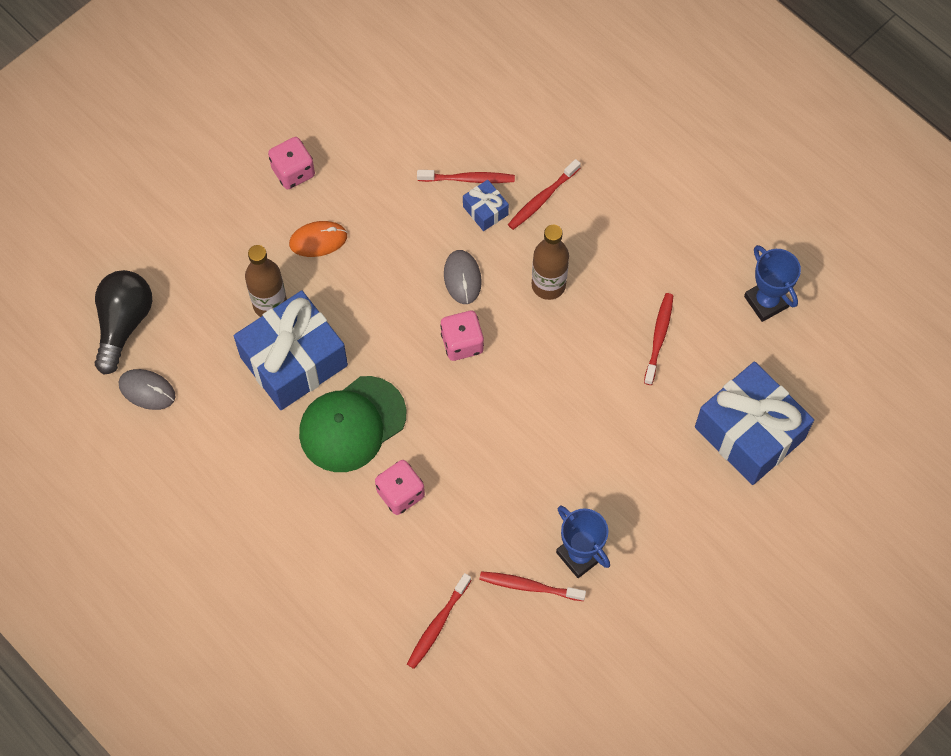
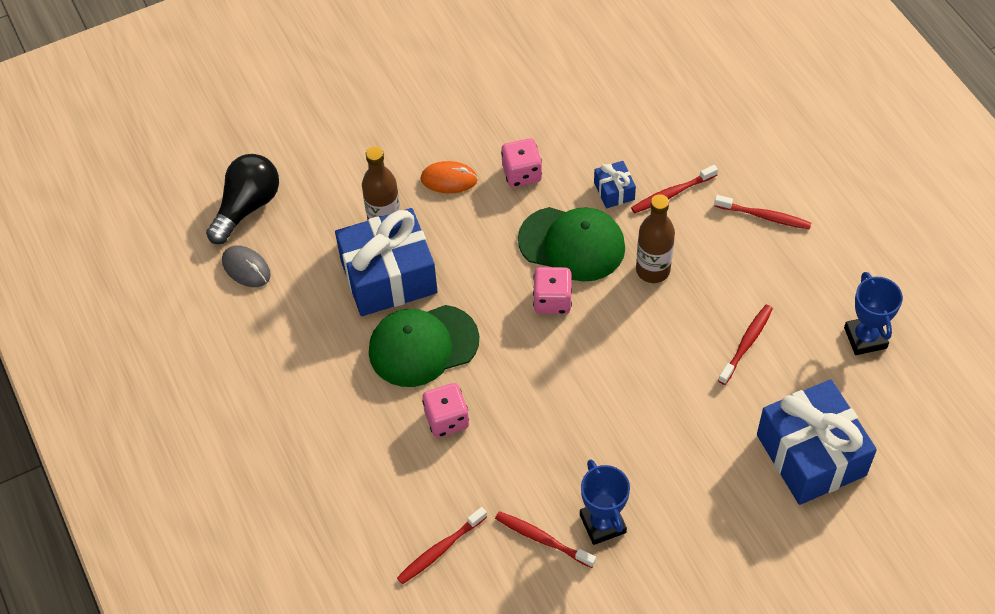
camera: 20 degrees right, 10 degrees down
(293, 172) = (447, 117): pink dice -> pink dice (522, 174)
(462, 278) = (572, 244): grey mouse -> green cap
(468, 179) = (607, 160): red toothbrush -> red toothbrush (764, 216)

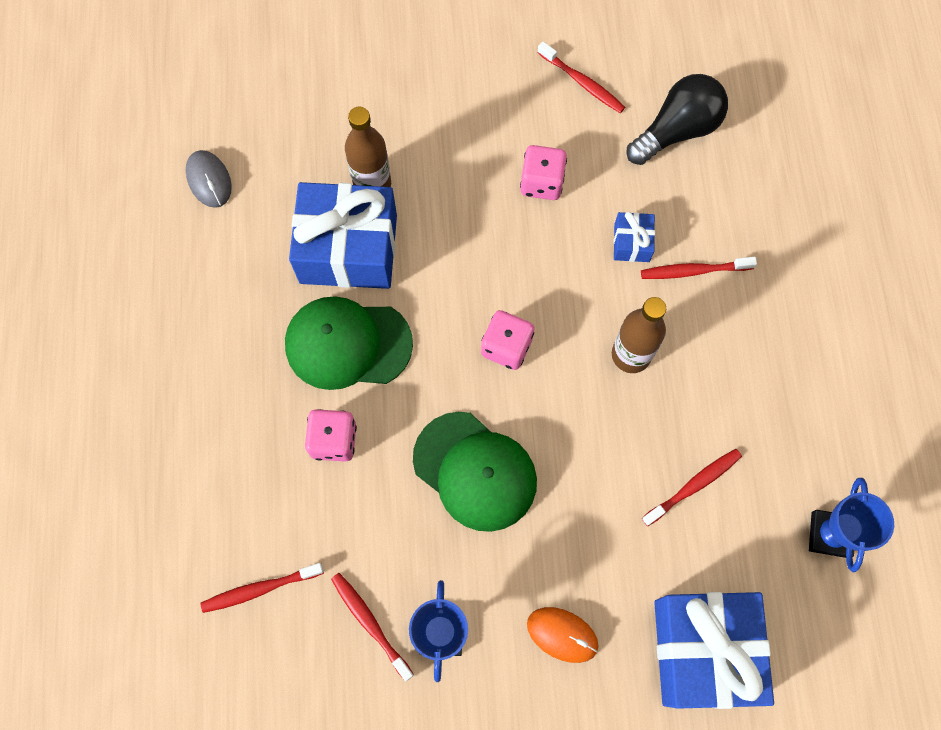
camera: 20 degrees right, 15 degrees up
(247, 207) = (241, 109): black light bulb -> black light bulb (677, 130)
(449, 179) = (462, 159): orange mouse -> orange mouse (562, 634)
(572, 244) = (558, 288): green cap -> green cap (475, 471)
(764, 216) = (784, 339): red toothbrush -> red toothbrush (582, 82)

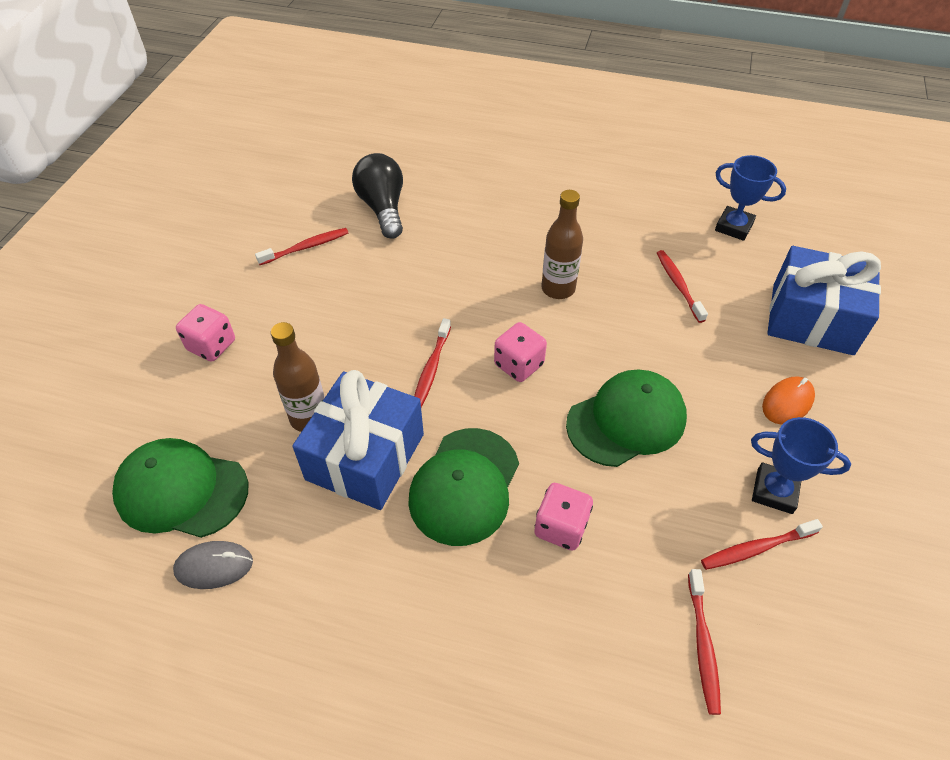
camera: 70 degrees left, 20 degrees down
(265, 121) = (181, 490): none -> green cap
(542, 183) = (380, 298): pink dice -> pink dice (211, 345)
(632, 243) = (463, 260): blue gift -> none
(694, 271) = (504, 233): red toothbrush -> red toothbrush (431, 368)

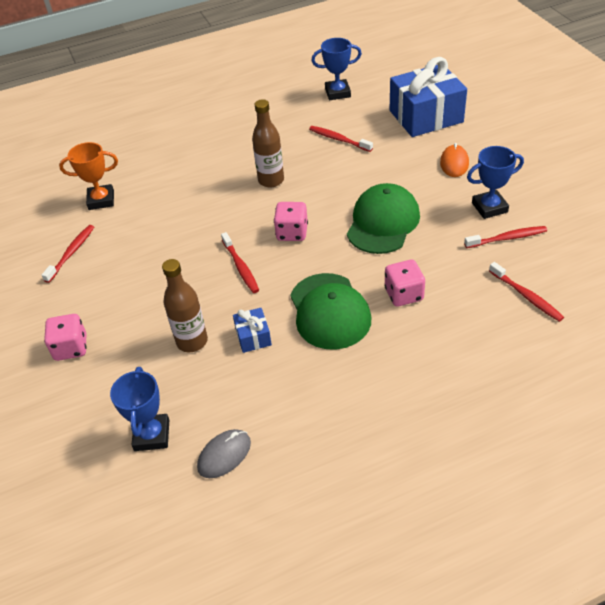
camera: 35 degrees left, 5 degrees down
(181, 490) = (152, 435): green cap -> blue trophy
(365, 457) = (253, 337): blue gift -> blue gift, size x0.44
(383, 208) = (101, 200): black light bulb -> orange trophy
(756, 548) = (507, 238): red toothbrush -> red toothbrush turned 135 degrees counterclockwise

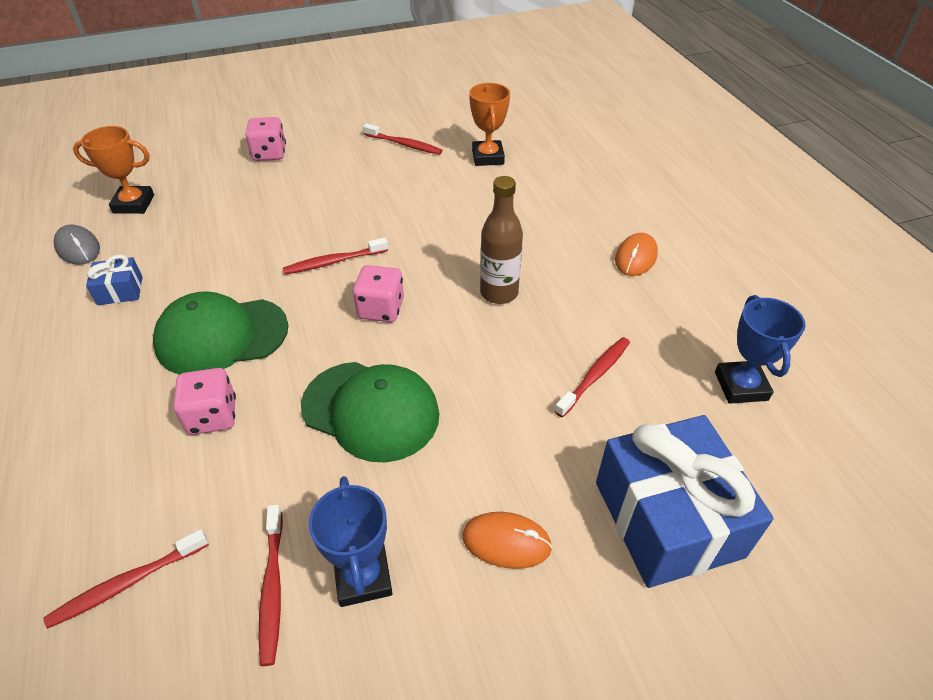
camera: 90 degrees right, 0 degrees up
(152, 435) = (134, 204): blue trophy -> orange trophy
(192, 341) = (235, 226): brown bottle -> none
(232, 126) = (635, 257): none -> orange mouse
(253, 337) = (216, 270): blue gift -> blue gift (120, 291)

